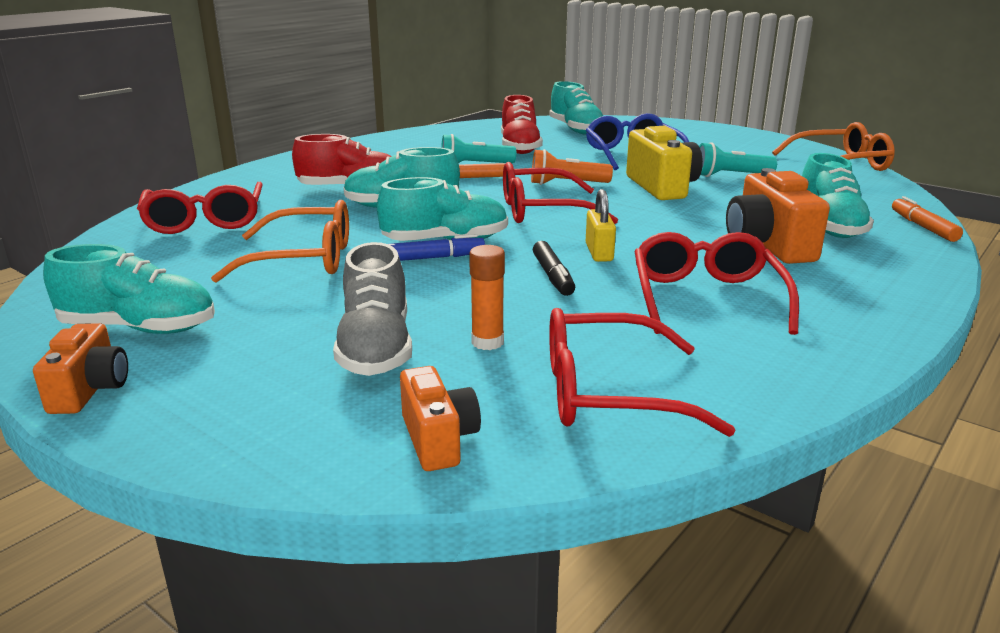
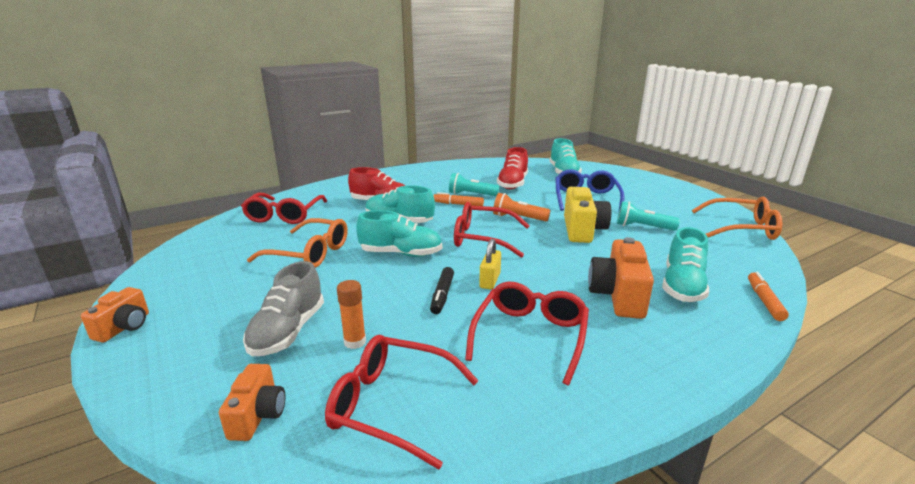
camera: 20 degrees right, 0 degrees up
(139, 328) = (184, 288): turquoise shoe -> none
(434, 258) = (383, 266): blue marker -> none

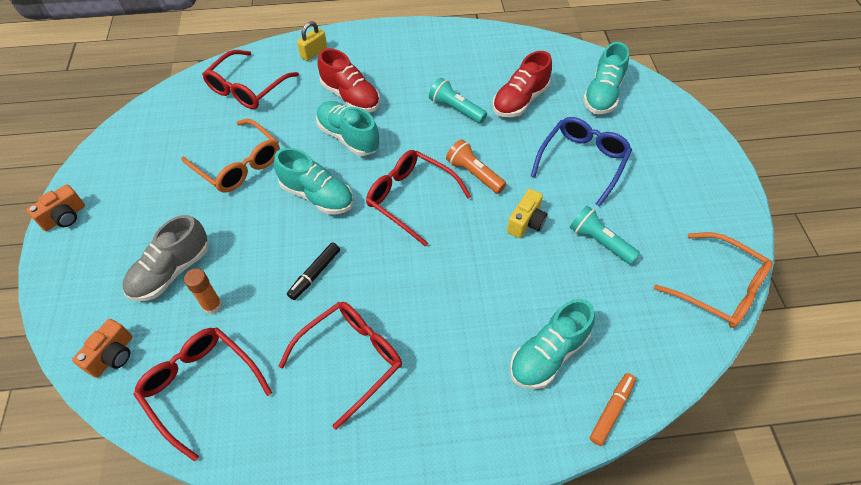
camera: 25 degrees right, 30 degrees up
(458, 204) = (428, 125): orange marker -> none
(490, 280) = (370, 270): yellow padlock -> yellow padlock (314, 53)
(582, 230) = (526, 222): yellow camera -> yellow camera, size x0.61
(618, 296) = (471, 341): orange camera -> none

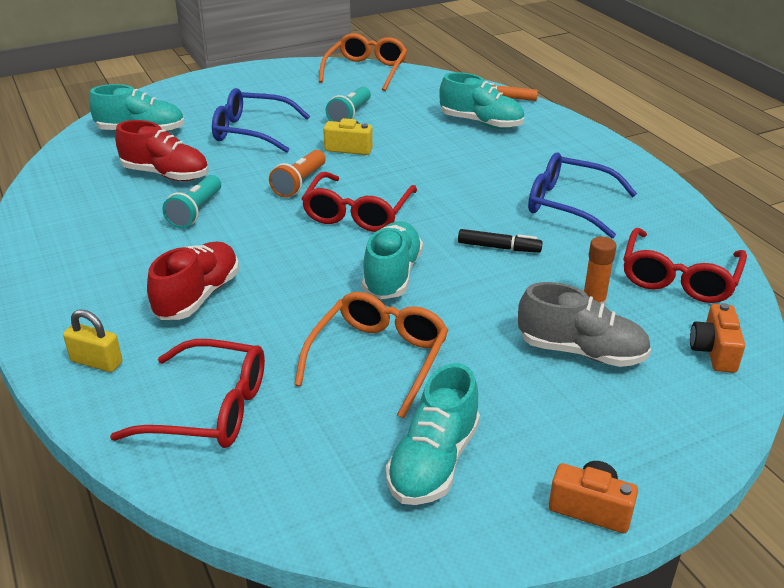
camera: 110 degrees left, 20 degrees down
(113, 356) = (714, 351): orange camera -> orange camera turned 90 degrees counterclockwise
(348, 137) = (280, 278): turquoise shoe -> turquoise shoe (433, 461)
(351, 359) = (568, 204): red glasses -> blue glasses

